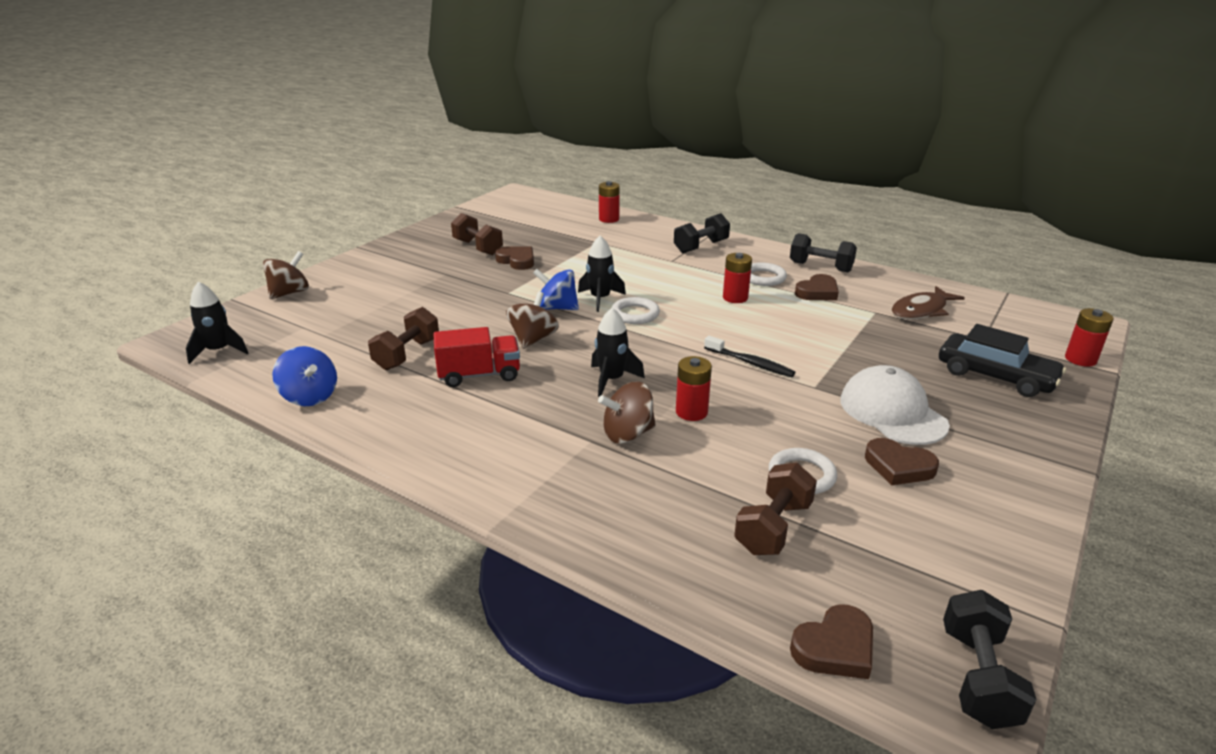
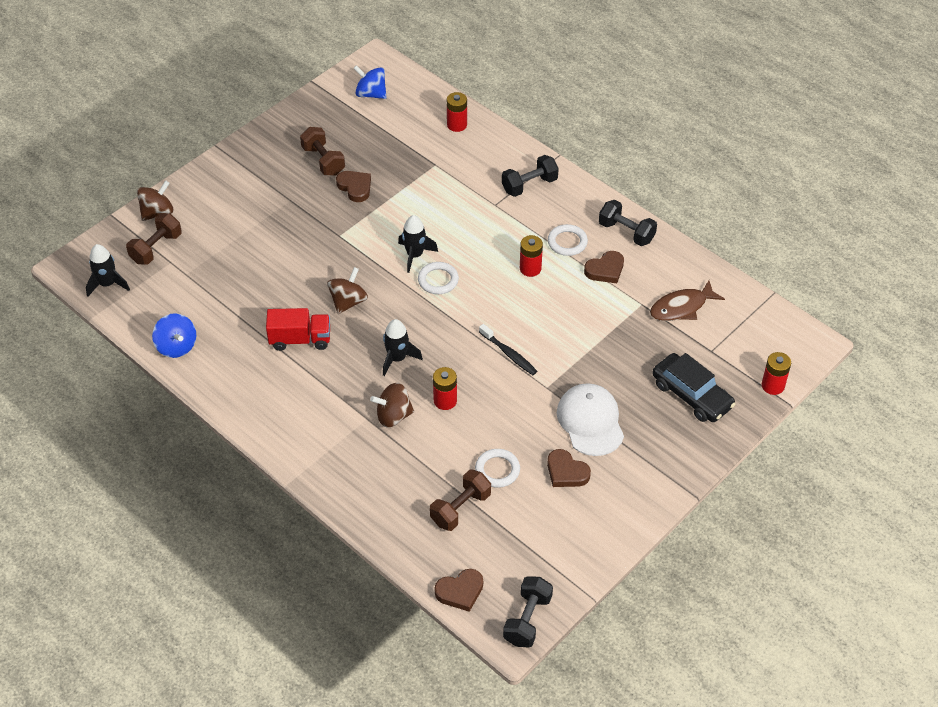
camera: 10 degrees right, 20 degrees up
(407, 354) = (249, 307): brown dumbbell -> brown dumbbell (156, 248)
(557, 308) = (376, 263): blue spinning top -> blue spinning top (371, 94)

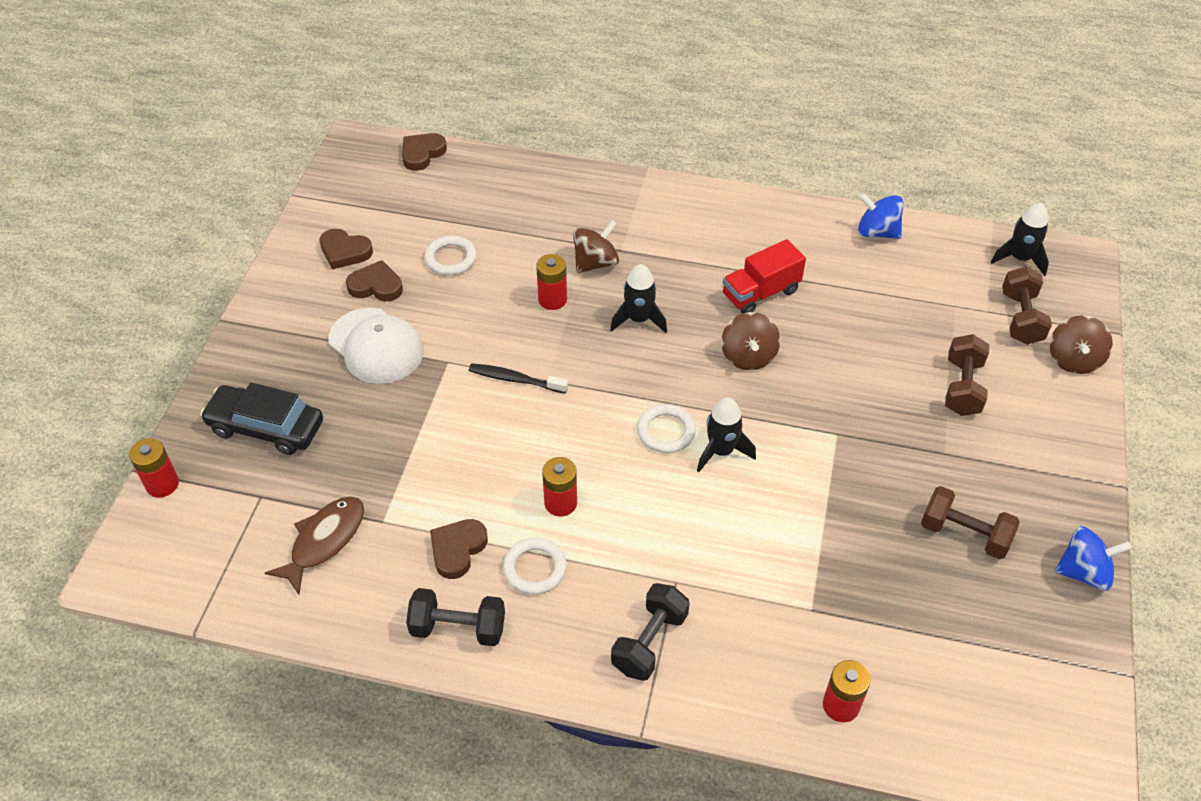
camera: 150 degrees right, 0 degrees up
(355, 187) = (883, 513): brown heart -> brown heart (345, 251)
(371, 94) = (1020, 698): blue spinning top -> blue spinning top (1083, 572)
(460, 508) = (466, 212): brown dumbbell -> brown dumbbell (962, 387)
(527, 620) = (347, 157): black dumbbell -> none

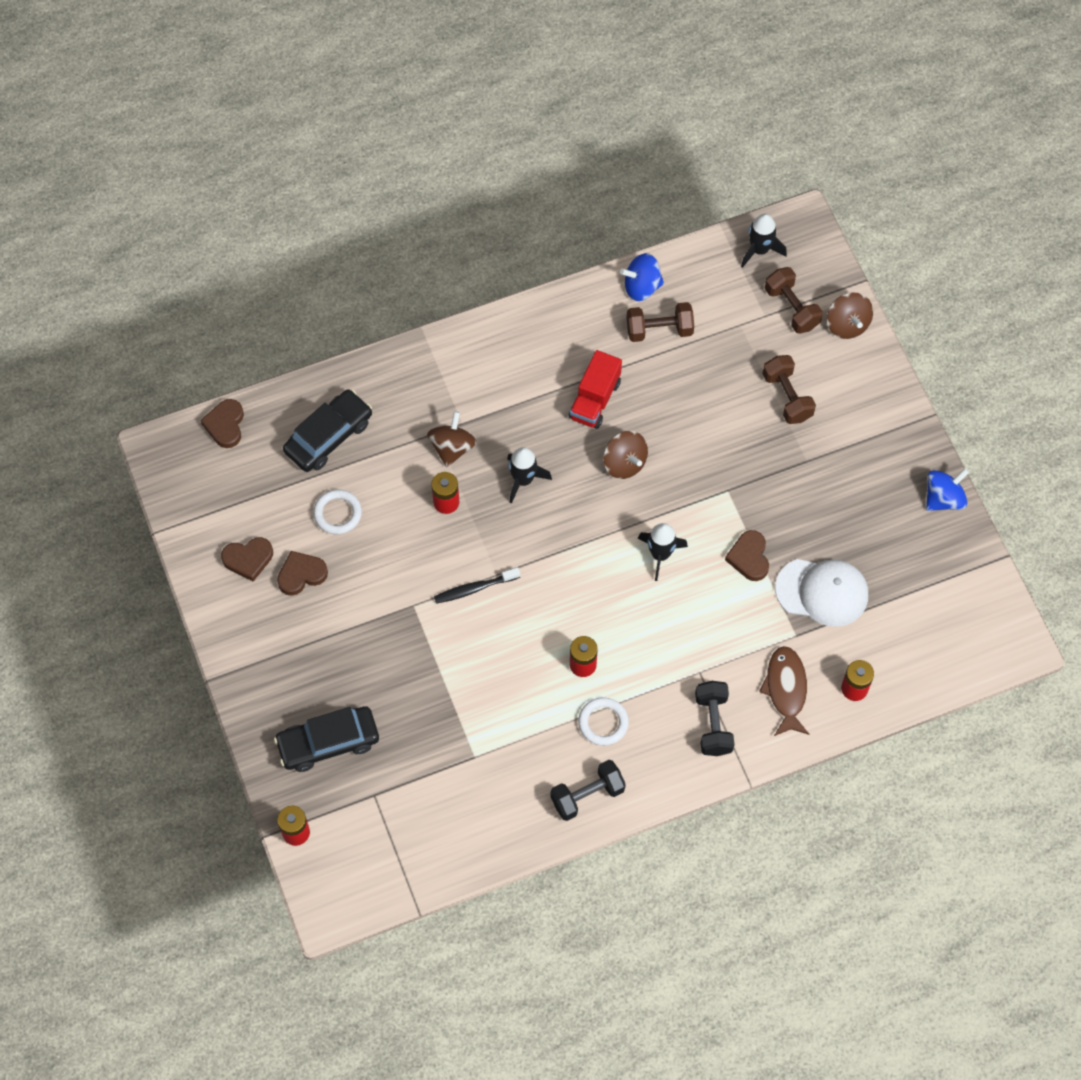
camera: 35 degrees left, 15 degrees up
(324, 541) = (448, 796): brown fish -> brown fish (786, 689)
(376, 346) = (348, 626): white cap -> white cap (822, 592)
(457, 549) = (542, 743): brown heart -> brown heart (749, 557)
(497, 202) = (329, 436): none -> black car
(666, 431) = (612, 563): white ring -> none
(964, 534) = (856, 517): brown dumbbell -> brown dumbbell (659, 330)

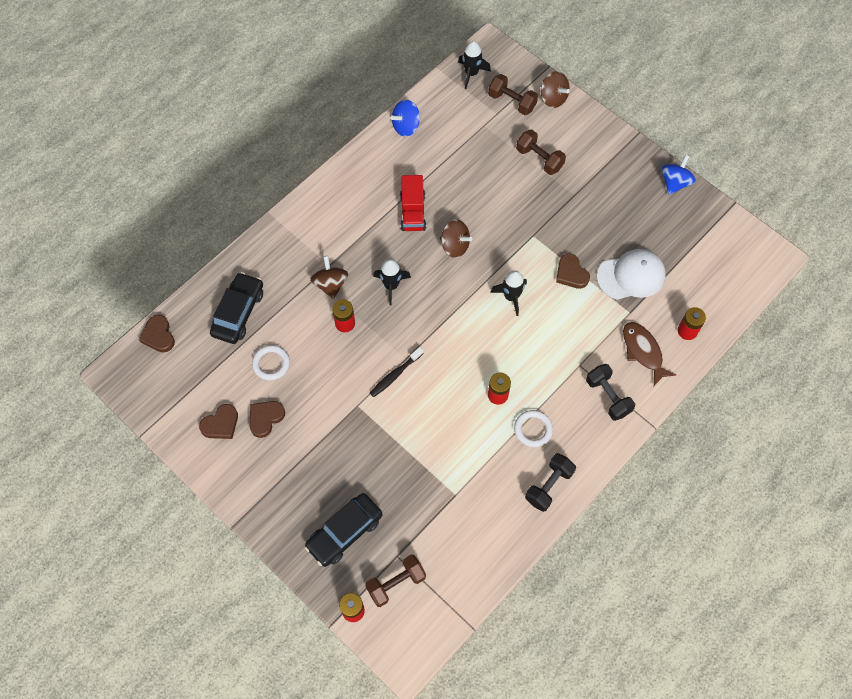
camera: 25 degrees left, 0 degrees up
(659, 330) = (432, 149): brown dumbbell -> brown dumbbell (396, 583)

